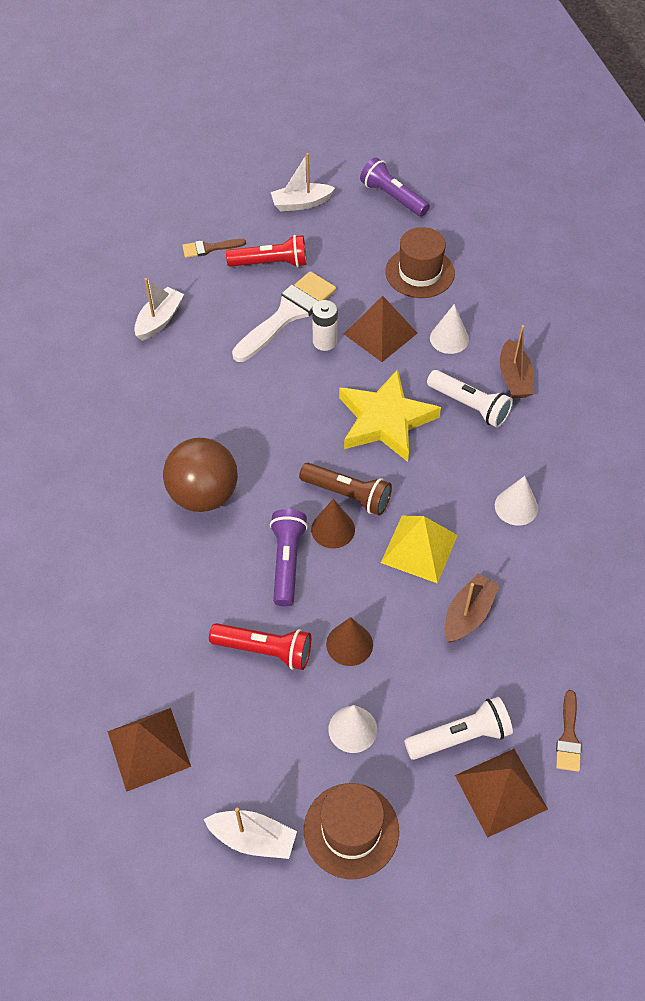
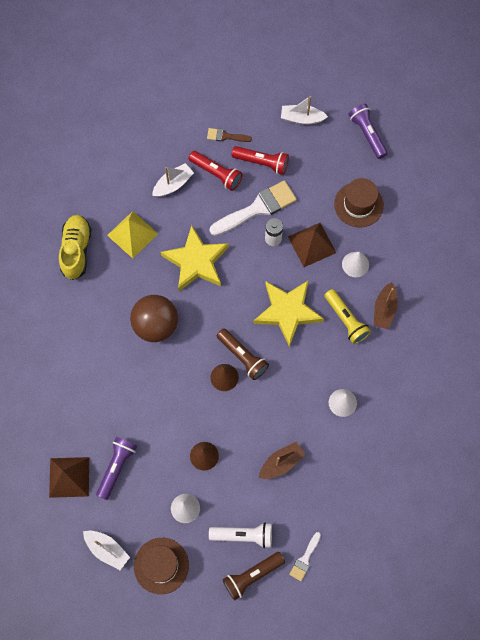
camera: 20 degrees right, 15 degrees up
(49, 437) = (76, 250): none -> yellow shoe
(230, 399) = (196, 261): none -> yellow star
(265, 650) = (154, 441): red flashlight -> red flashlight (216, 174)
(287, 562) = (188, 389): purple flashlight -> purple flashlight (116, 467)
(419, 548) = (271, 409): yellow pyramid -> yellow pyramid (132, 234)
(469, 406) = (346, 320): white flashlight -> yellow flashlight
(500, 792) = (252, 575): brown pyramid -> brown flashlight
(568, 736) = (305, 559): brown brush -> white brush

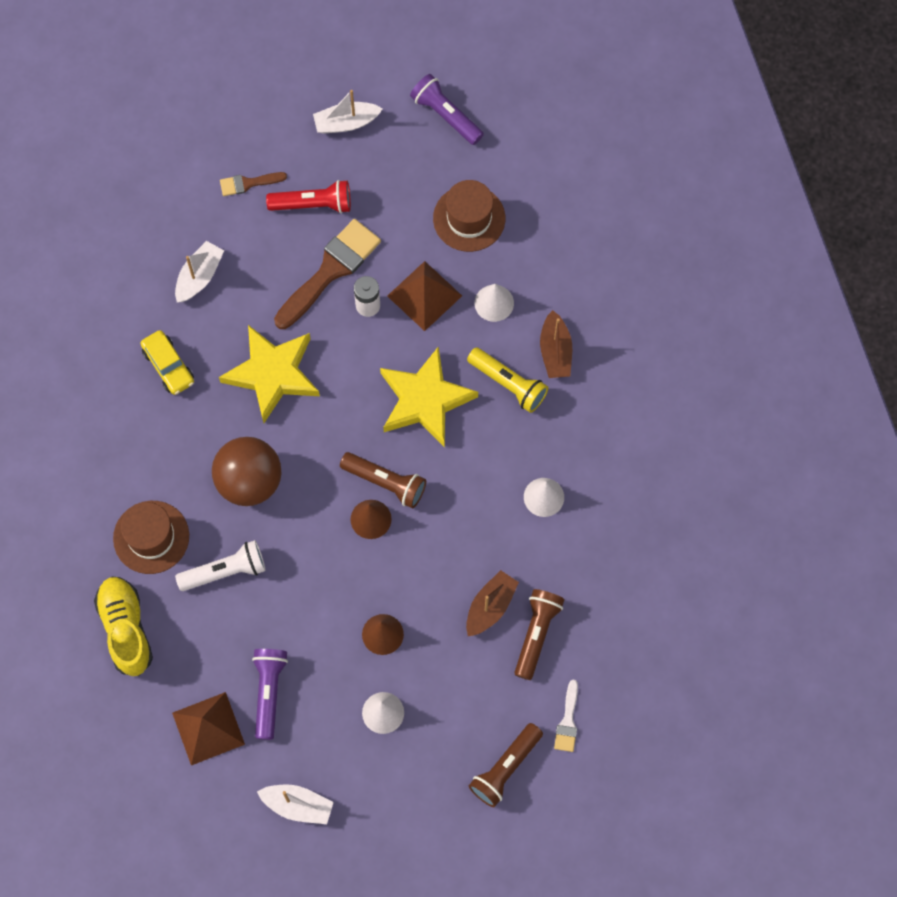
camera: 20 degrees left, 0 degrees up
(76, 250) = (97, 416): yellow shoe -> yellow shoe (126, 629)
(132, 234) = (168, 366): yellow pyramid -> yellow car
(161, 565) = (379, 799): brown hat -> brown hat (151, 537)
(216, 174) = (255, 241): red flashlight -> none
(243, 535) = (475, 720): white flashlight -> white flashlight (225, 571)
(257, 208) = (330, 271): white brush -> brown brush
(305, 492) = (536, 634): none -> brown flashlight

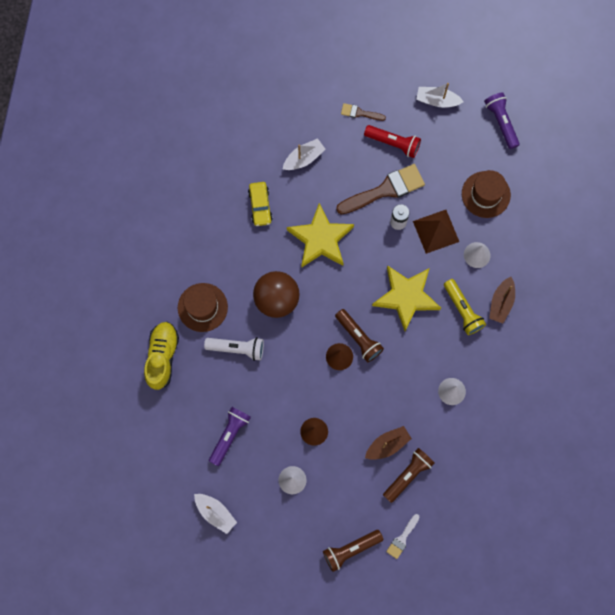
camera: 25 degrees right, 5 degrees up
(208, 728) = (183, 440): brown pyramid -> none

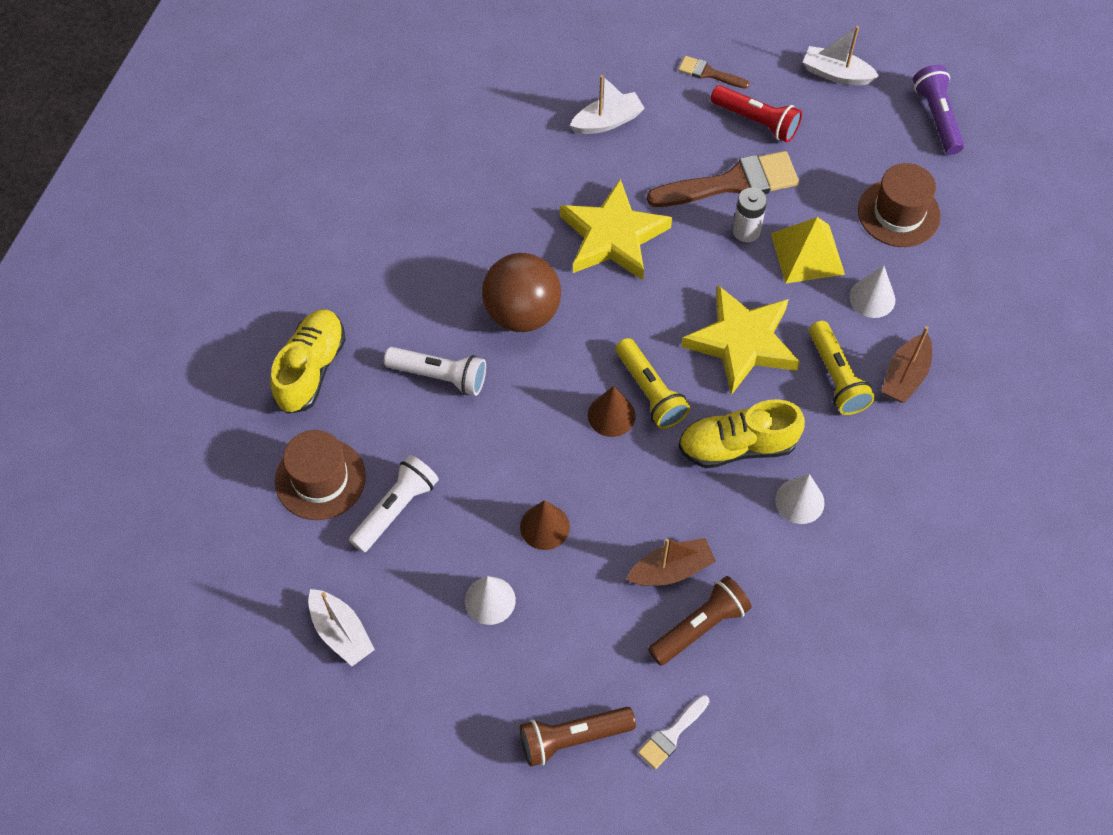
camera: 10 degrees right, 15 degrees down
(202, 307) = (396, 306): brown hat -> brown hat (320, 479)
(229, 435) = (396, 509): purple flashlight -> white flashlight
(260, 206) = (523, 176): yellow car -> none
(359, 338) = (650, 392): brown flashlight -> yellow flashlight
(413, 363) = (737, 446): none -> yellow shoe
(435, 231) = (807, 253): brown pyramid -> yellow pyramid

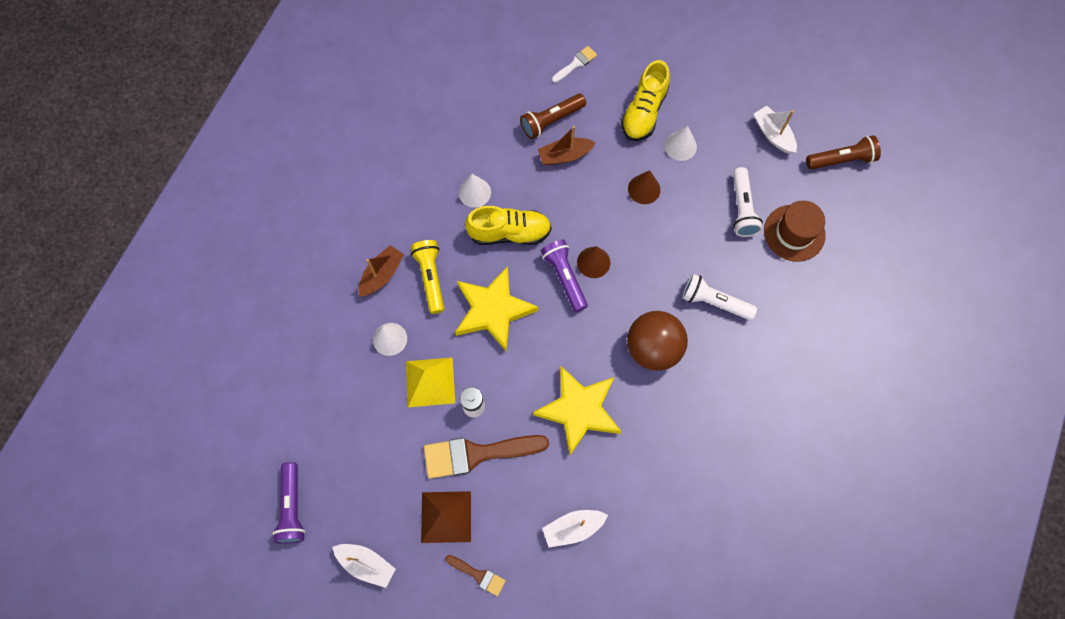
camera: 175 degrees left, 10 degrees up
(311, 369) = (807, 315): yellow shoe -> yellow shoe (644, 112)
(396, 509) = (742, 208): white flashlight -> white flashlight turned 45 degrees counterclockwise
(572, 738) = (633, 66): brown flashlight -> brown flashlight (841, 160)
(650, 392) = (564, 277): yellow flashlight -> purple flashlight
(756, 121) = (446, 516): red flashlight -> brown pyramid
(898, 213) = (350, 413): brown hat -> none

